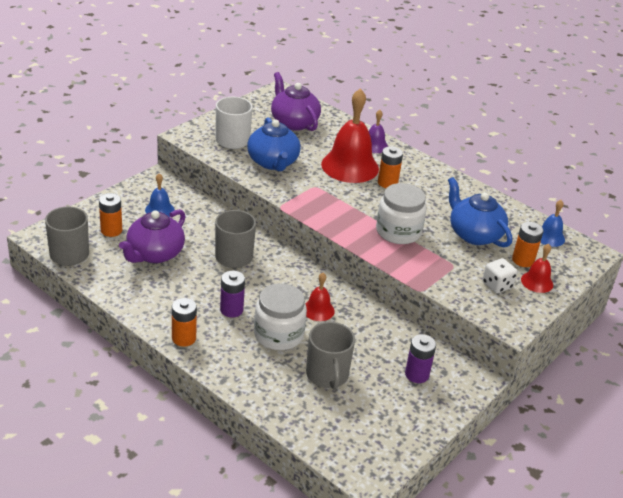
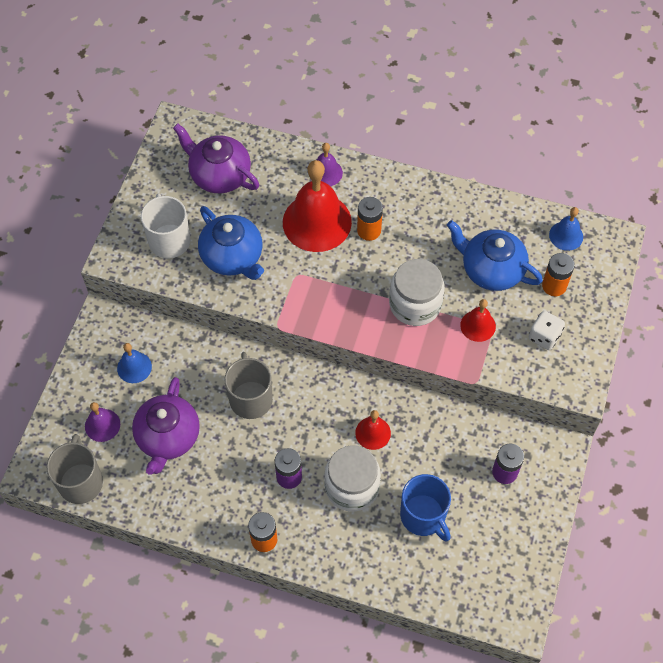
camera: 20 degrees left, 25 degrees up
(111, 230) = (102, 425): orange battery -> purple bell
(327, 375) = (423, 516): grey mug -> blue mug
(537, 282) = (579, 312): red bell -> red bell (478, 325)

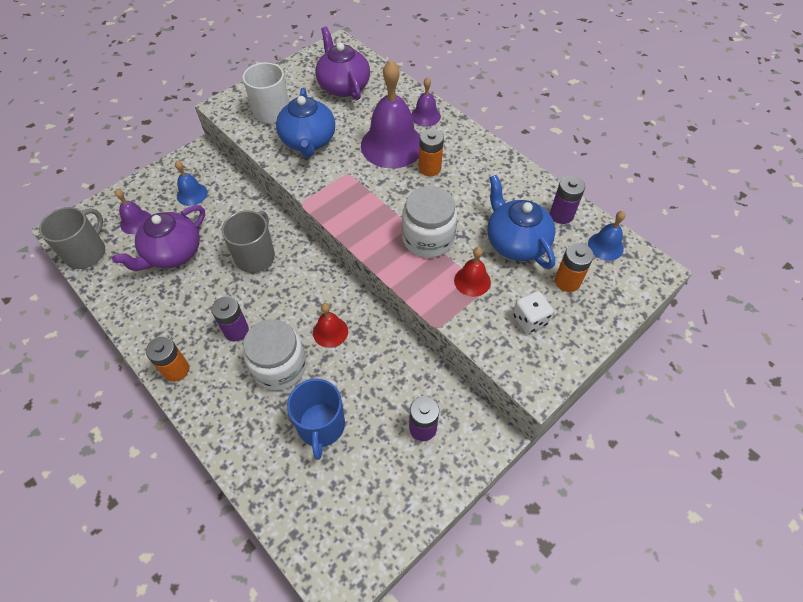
camera: 30 degrees right, 5 degrees down
(317, 222) = (392, 145): red bell -> purple bell
(513, 222) = (561, 215): none -> purple battery

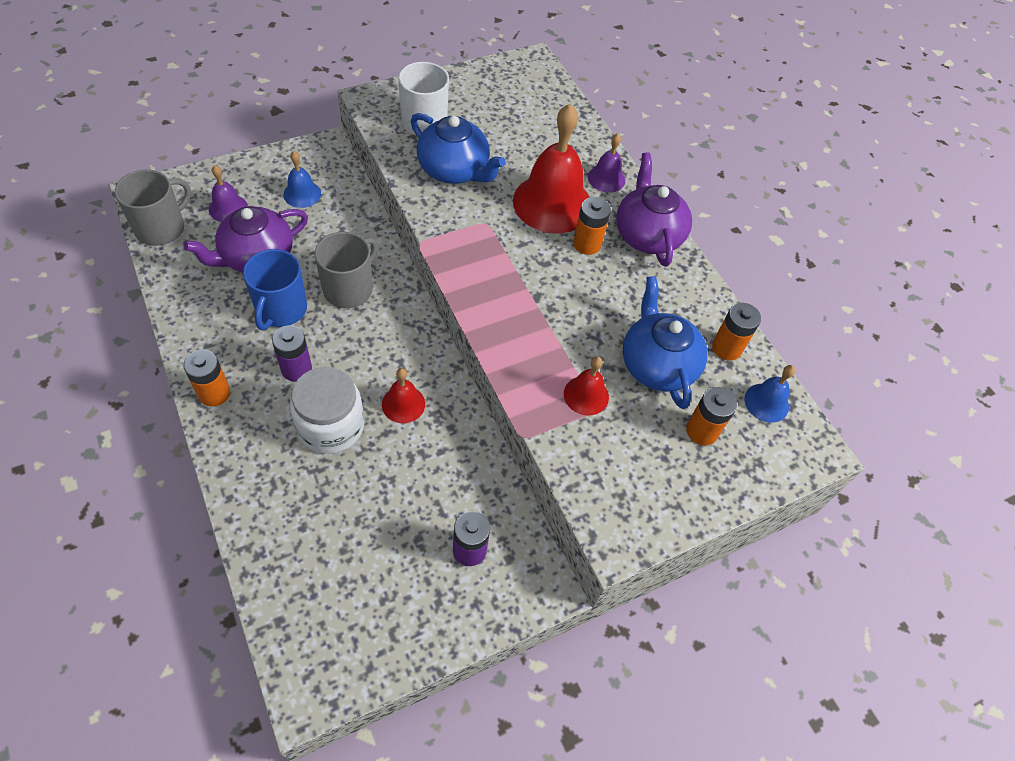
camera: 10 degrees right, 0 degrees up
(308, 141) = (454, 170): blue teapot -> blue teapot turned 60 degrees counterclockwise
(321, 426) = (353, 510): blue mug -> blue mug (281, 309)
(343, 86) = (521, 114): purple teapot -> purple teapot (647, 235)
(392, 145) = (552, 203): purple bell -> red bell
(428, 238) = (552, 328): white jar -> none
(529, 319) = (637, 462): white dice -> none
(561, 215) = (726, 348): purple battery -> orange battery

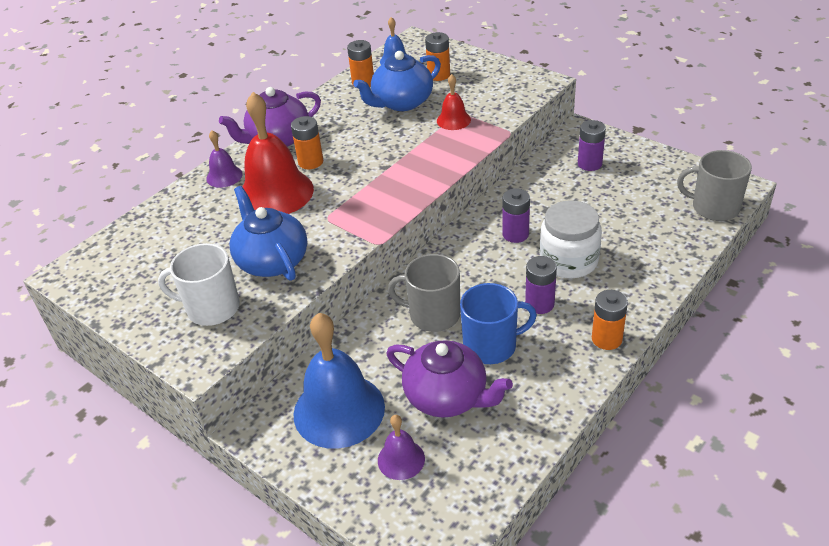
camera: 105 degrees left, 15 degrees down
(161, 228) = (470, 500): grey mug -> grey mug (714, 207)
(302, 194) = (339, 410): blue bell -> blue bell, size x2.04
(403, 404) = (515, 234): red bell -> purple battery
(454, 170) = (272, 260): blue teapot -> blue teapot turned 45 degrees counterclockwise

